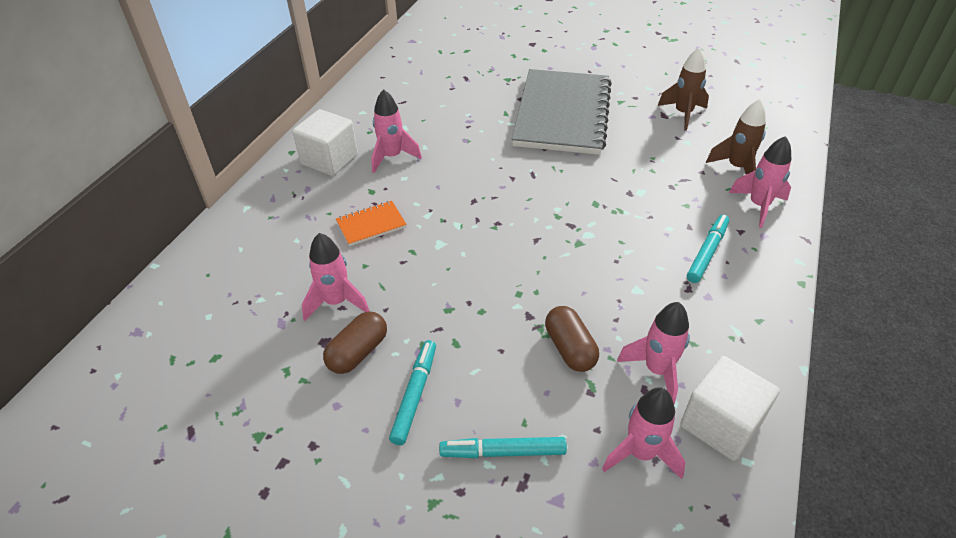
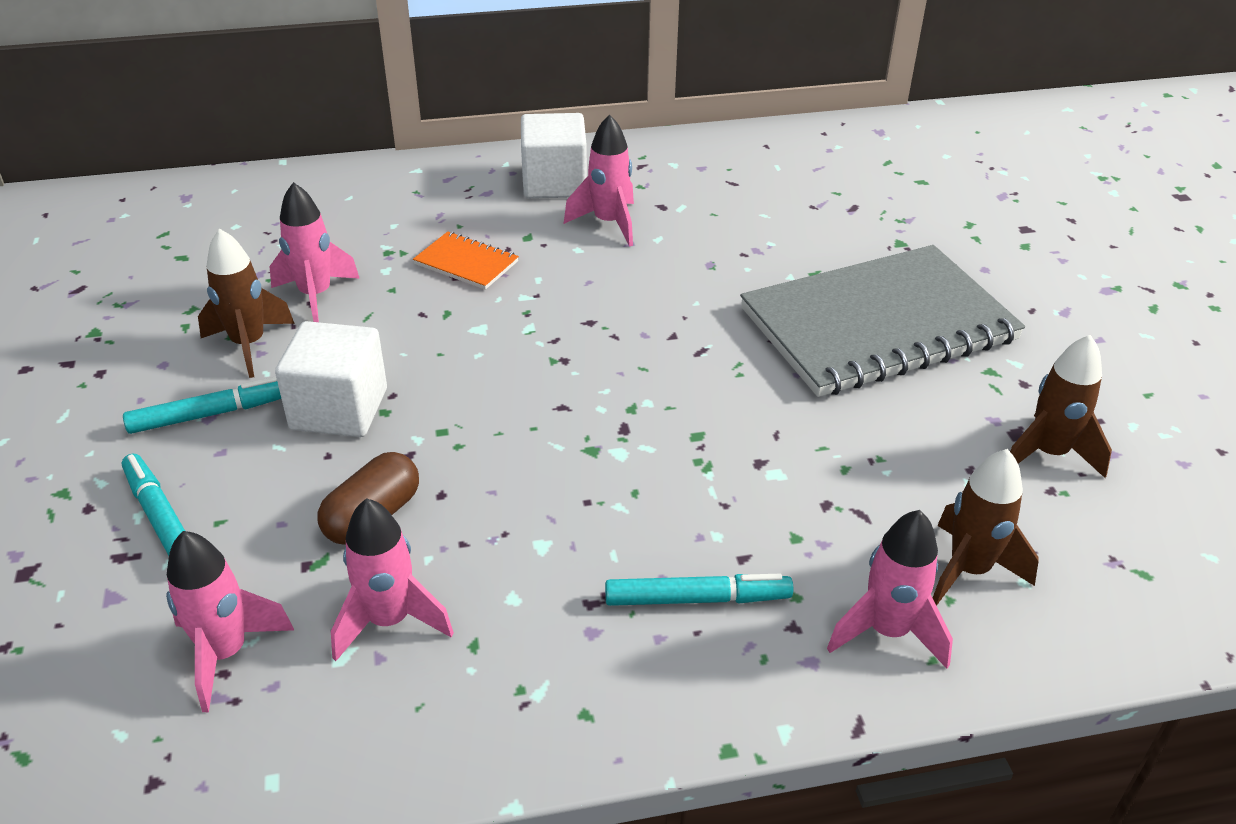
camera: 55 degrees right, 5 degrees down
(358, 352) = (249, 345): brown capsule -> brown rocket
(720, 424) = (327, 727): white cube -> white cube (339, 409)

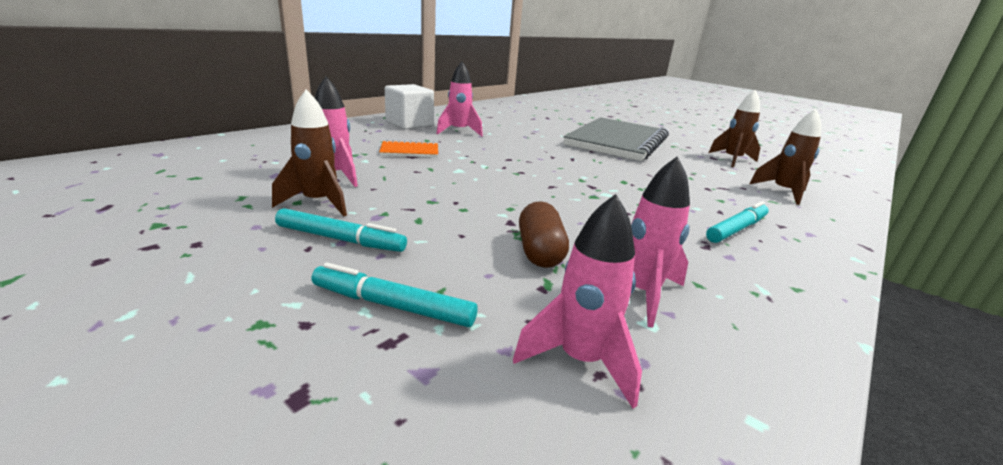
camera: 40 degrees left, 15 degrees down
(210, 414) = (340, 239): turquoise marker -> turquoise marker turned 75 degrees clockwise
(339, 409) = (433, 214): white cube -> none
(887, 631) = (805, 216): pink rocket -> none

